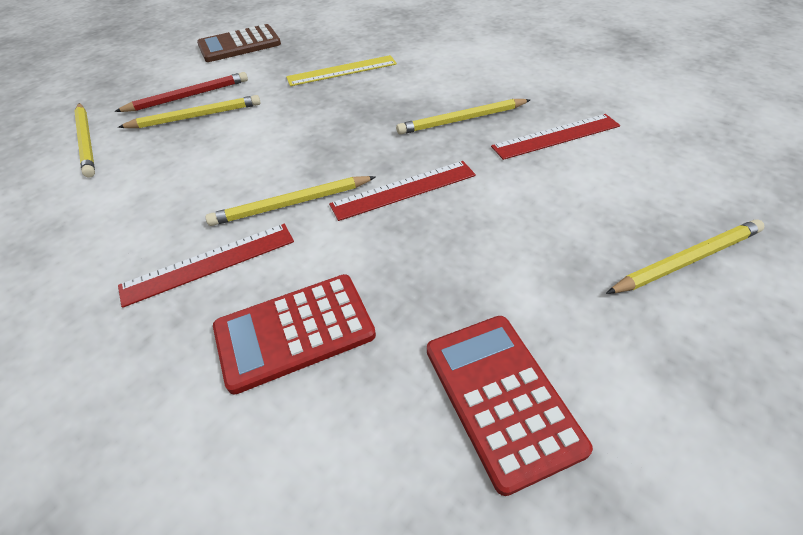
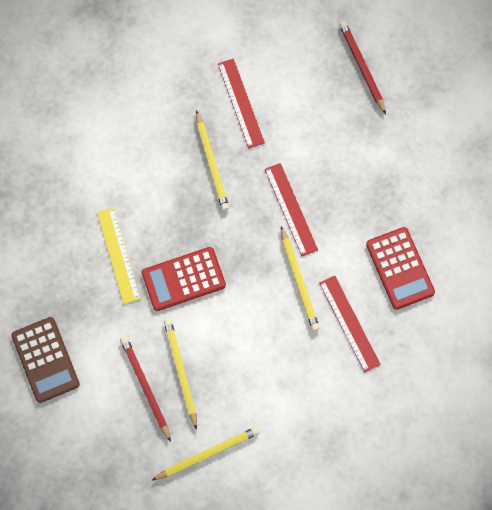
camera: 90 degrees left, 25 degrees up
(501, 397) = (438, 174): red calculator -> red calculator (183, 279)
(687, 260) = (362, 67): yellow pencil -> red pencil

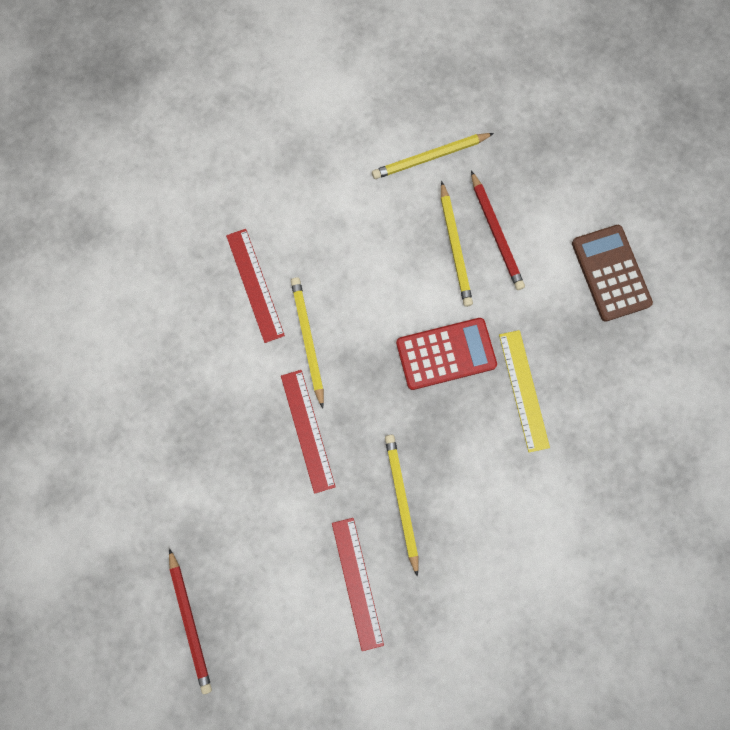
camera: 175 degrees left, 5 degrees up
(400, 268) = (185, 345): red calculator -> none

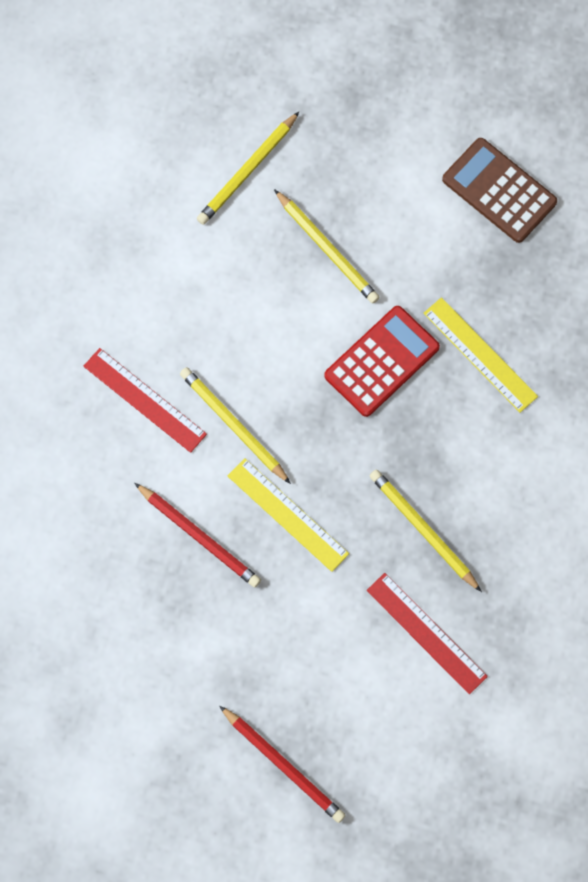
camera: 30 degrees left, 5 degrees down
(307, 430) = (288, 514): red ruler -> yellow ruler
(496, 233) = (361, 213): red pencil -> red pencil (199, 536)

